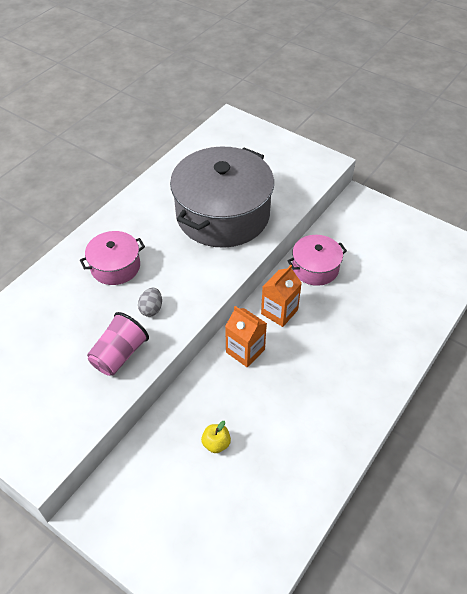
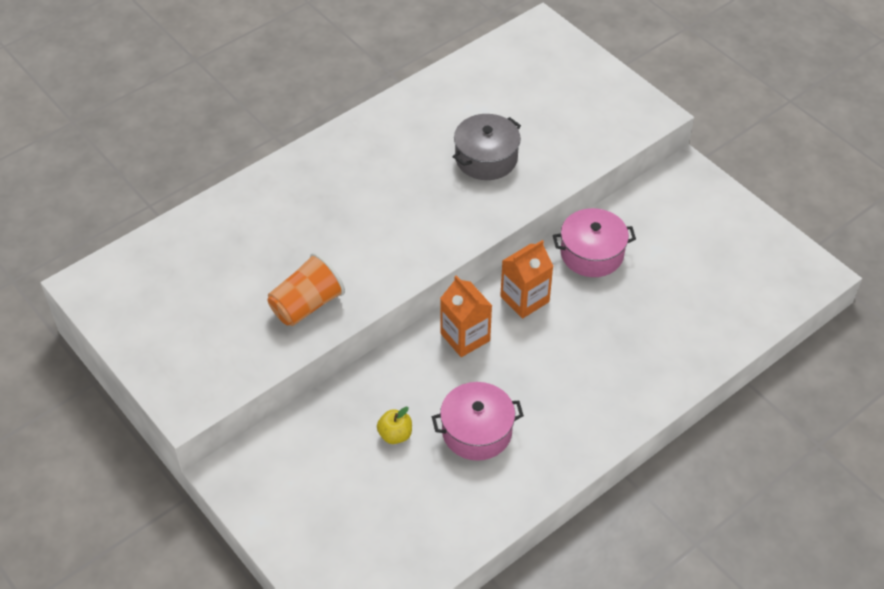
camera: 15 degrees right, 0 degrees up
(115, 266) = (331, 198): pink pot -> pink pot (477, 431)
(119, 355) = (307, 305): pink cup -> orange cup
(151, 309) = (360, 259): grey egg -> none
(222, 214) = (486, 158): grey pot -> grey pot, size x0.50

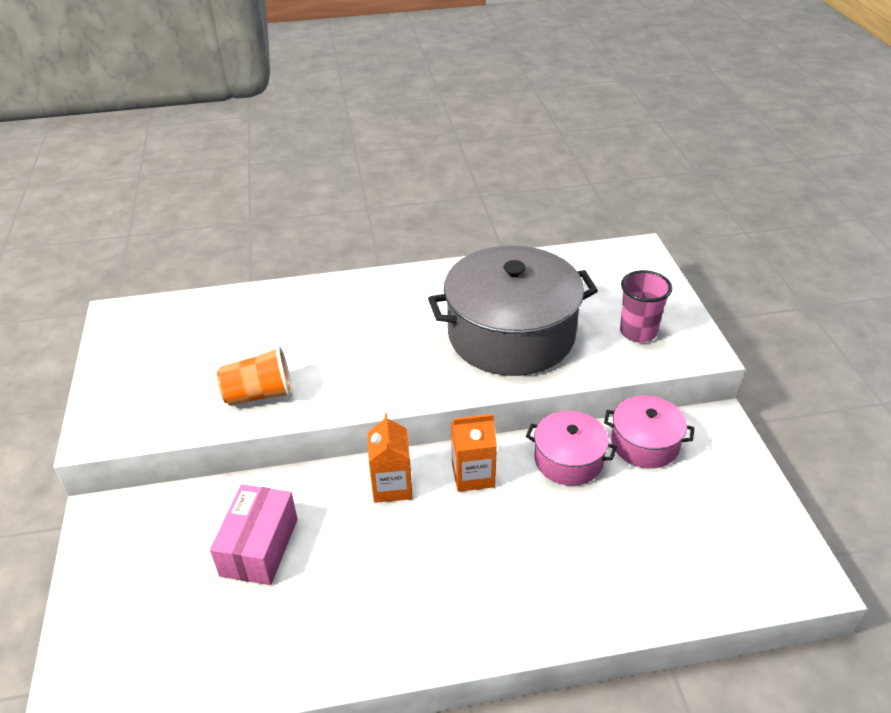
camera: 30 degrees right, 10 degrees down
(395, 435) = (259, 547): yellow apple -> pink box
(477, 431) = (334, 579): pink pot -> pink pot (645, 443)
(486, 158) = (511, 334): grey pot -> grey pot, size x2.01
(591, 114) = (638, 332): none -> pink cup

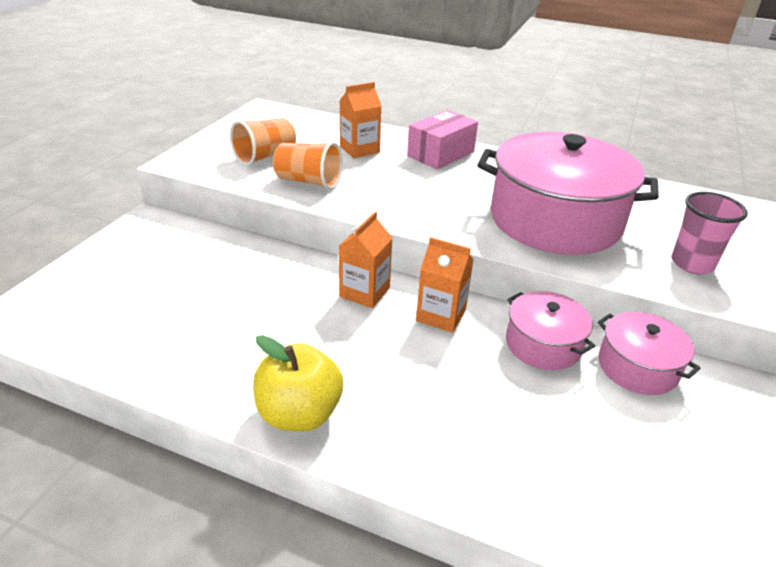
camera: 30 degrees right, 5 degrees down
(184, 383) = (265, 157): none -> orange cup
(259, 547) = (227, 285): pink box -> pink box (441, 154)
(273, 328) = (359, 149): none -> orange carton
(438, 633) = (299, 414): none -> yellow apple
(511, 334) = (555, 220): grey pot -> pink pot

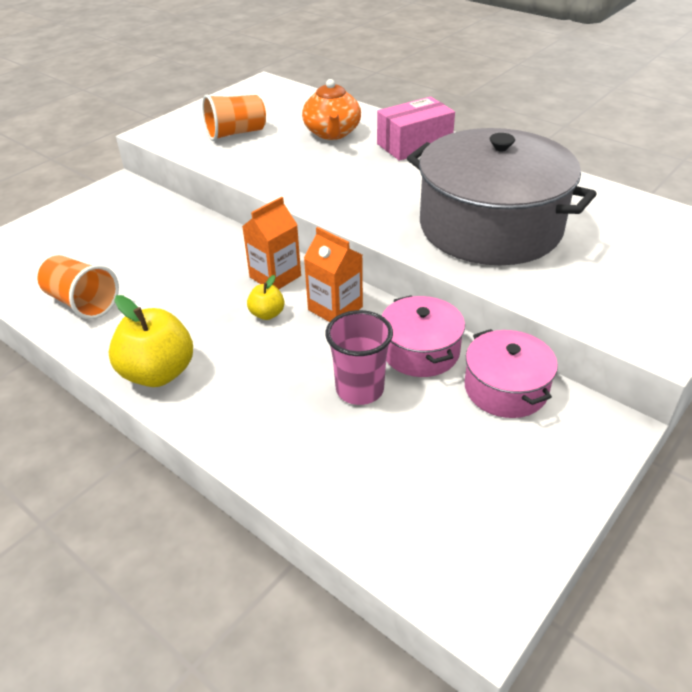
camera: 20 degrees right, 5 degrees up
(308, 182) = (262, 162): orange cup -> orange cup (82, 303)
(359, 149) = (332, 133): orange carton -> orange teapot
(378, 331) = (267, 314): none -> yellow apple
(555, 220) = (490, 226): pink pot -> grey pot
(692, 264) = (613, 290): pink cup -> pink cup (359, 389)

